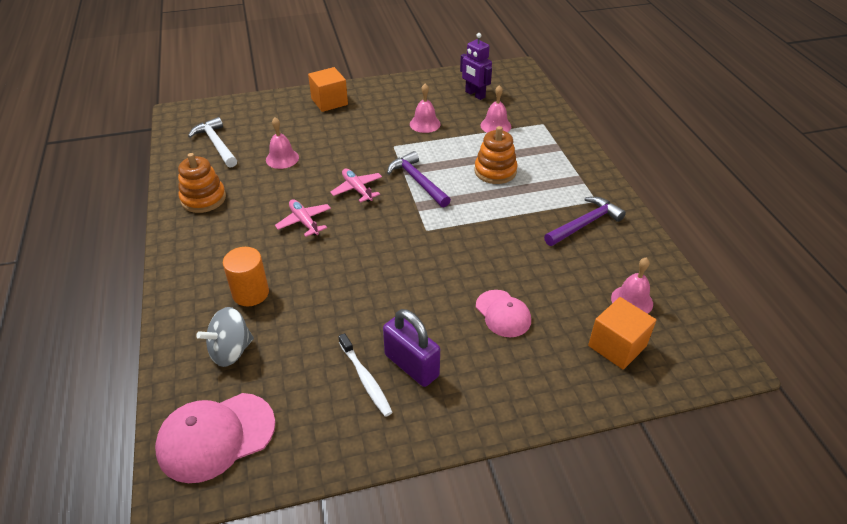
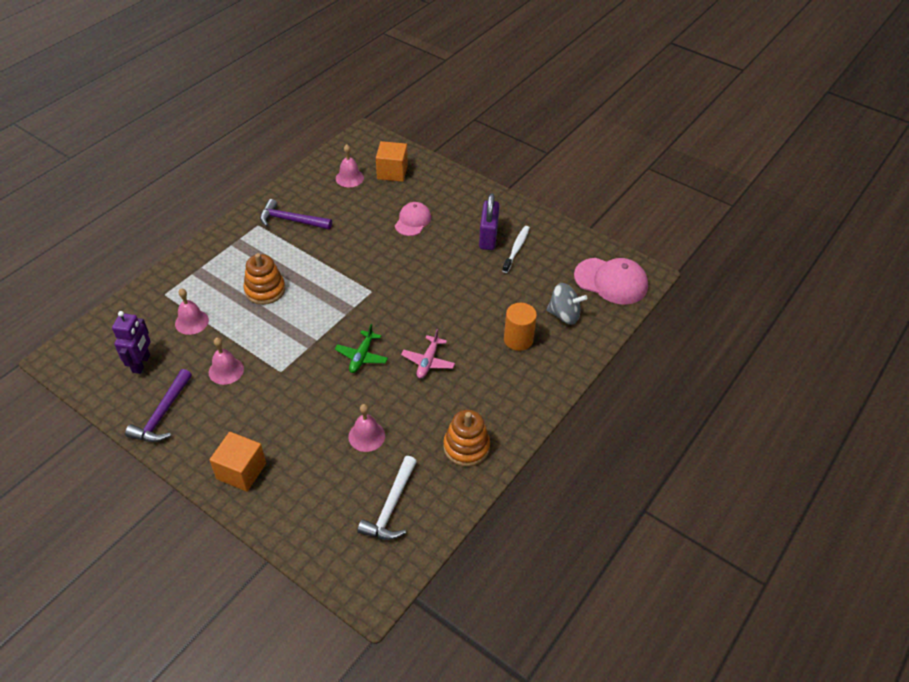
camera: 130 degrees left, 5 degrees up
(357, 189) = (362, 356): pink plane -> green plane
(418, 181) = (318, 327): purple hammer -> purple hammer (162, 414)

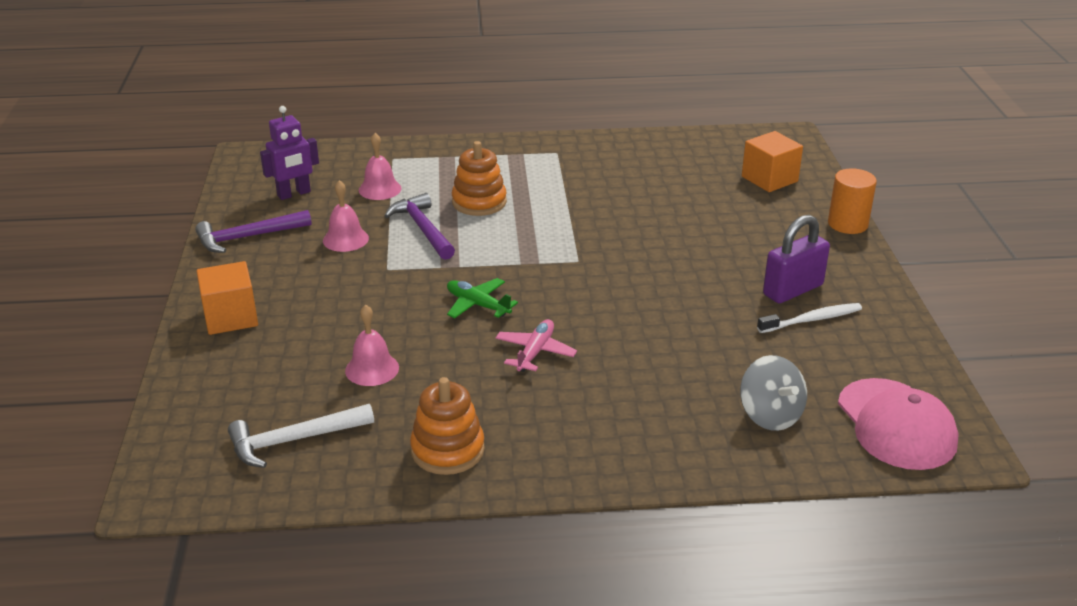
camera: 50 degrees right, 15 degrees down
(291, 220) = (594, 165): purple hammer -> purple hammer (423, 229)
(349, 178) = (712, 161): pink bell -> none
(362, 356) = (478, 305): green plane -> green plane turned 60 degrees clockwise
(413, 221) = (723, 229): pink cap -> none
(428, 361) = (535, 352): pink plane -> pink plane turned 135 degrees clockwise
(518, 339) = (670, 400): orange cylinder -> orange cylinder (847, 224)

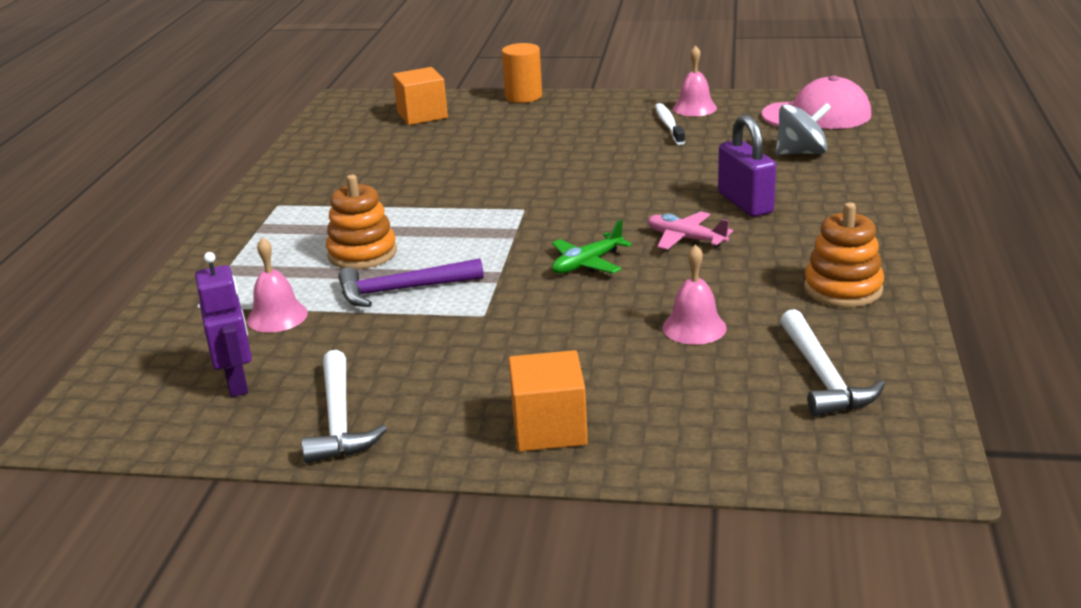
camera: 75 degrees left, 5 degrees down
(247, 237) = (339, 420): purple hammer -> white hammer
(345, 239) = (394, 342): pink bell -> pink bell (694, 108)
(793, 290) = (620, 126): purple padlock -> purple padlock (745, 203)

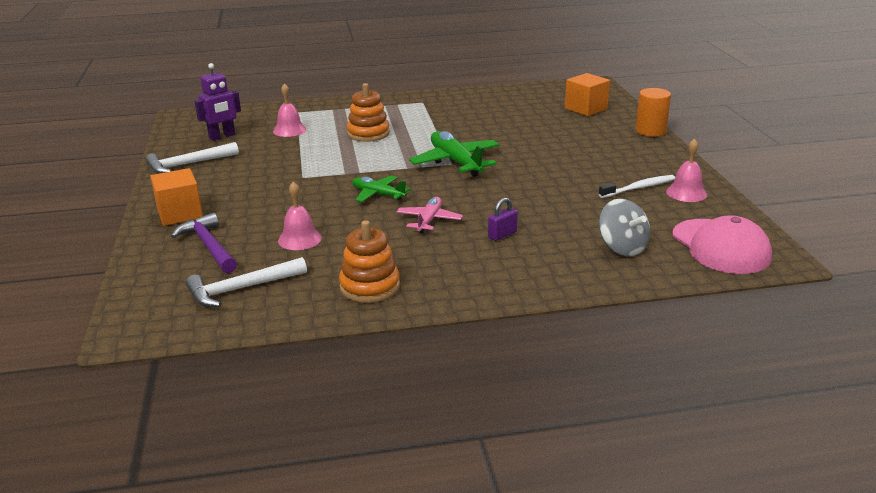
camera: 70 degrees right, 0 degrees up
(402, 290) = (327, 151): purple hammer -> purple hammer (209, 246)
(522, 205) = (455, 162): none -> green plane
(745, 203) = (502, 235): purple padlock -> purple padlock, size x0.54

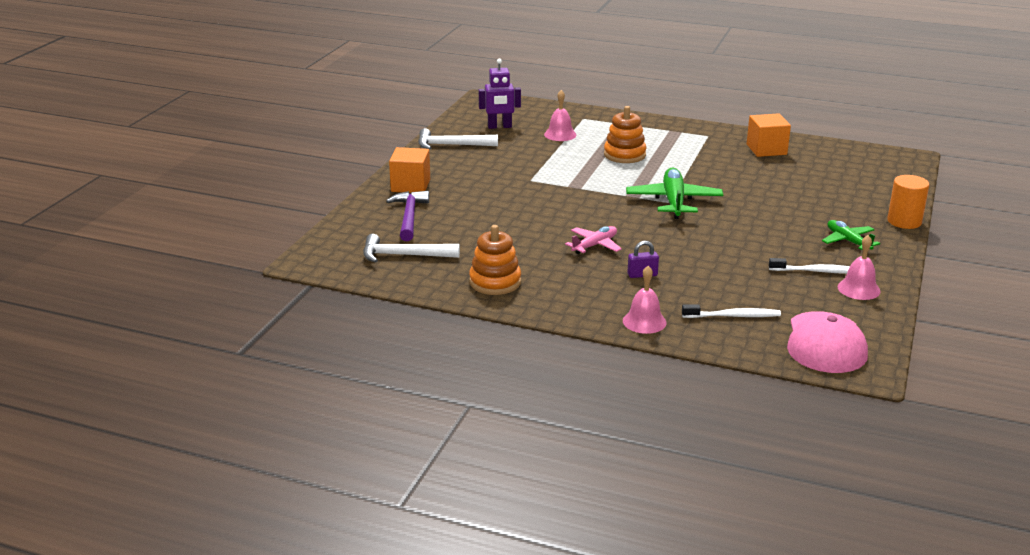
camera: 30 degrees right, 0 degrees up
(299, 239) = (479, 231): pink bell -> pink bell (644, 321)
(378, 194) = (576, 212): green plane -> green plane (848, 241)
(586, 109) = (865, 182): orange cube -> orange cube (766, 149)
(622, 247) = (733, 316): grey spinning top -> white toothbrush

